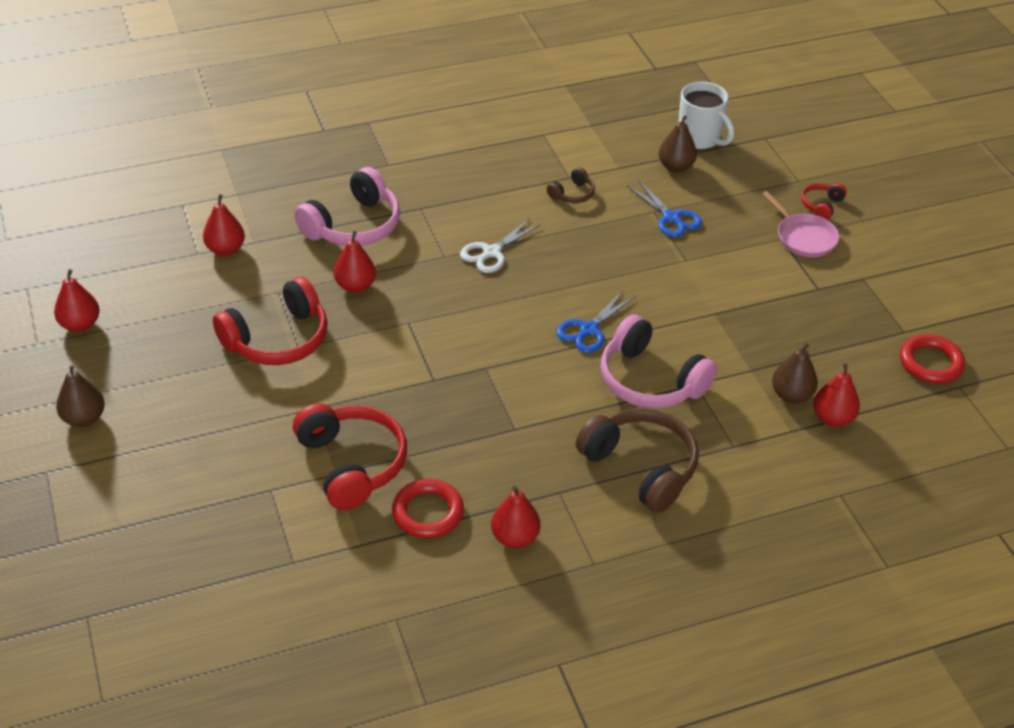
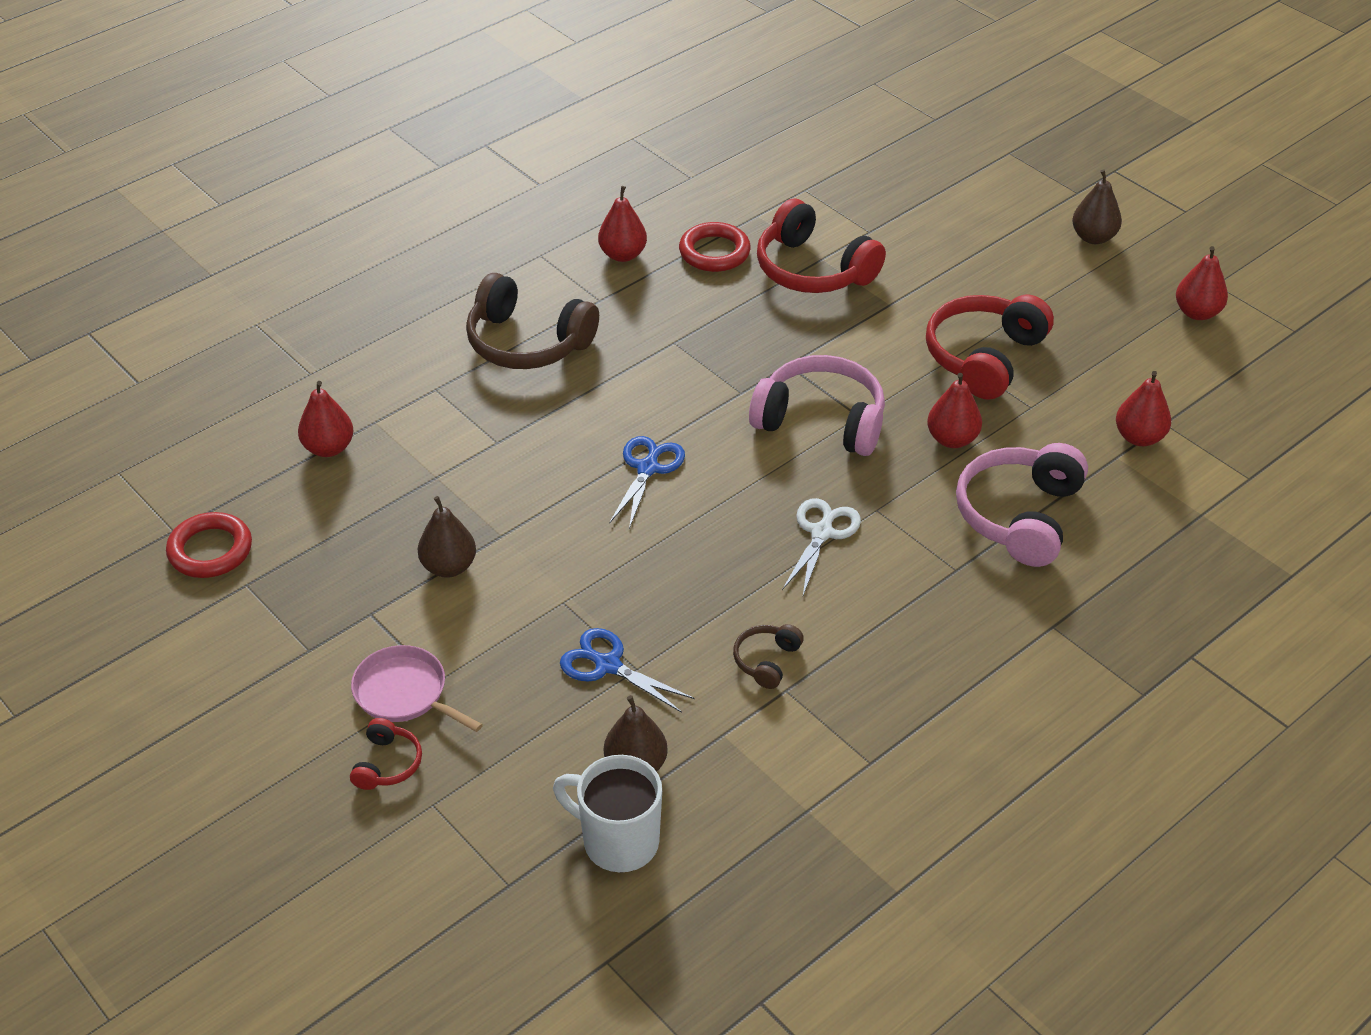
camera: 160 degrees right, 0 degrees up
(650, 380) = (551, 430): pink headphones -> pink headphones (821, 420)
(791, 395) = (381, 460): brown pear -> brown pear (449, 567)

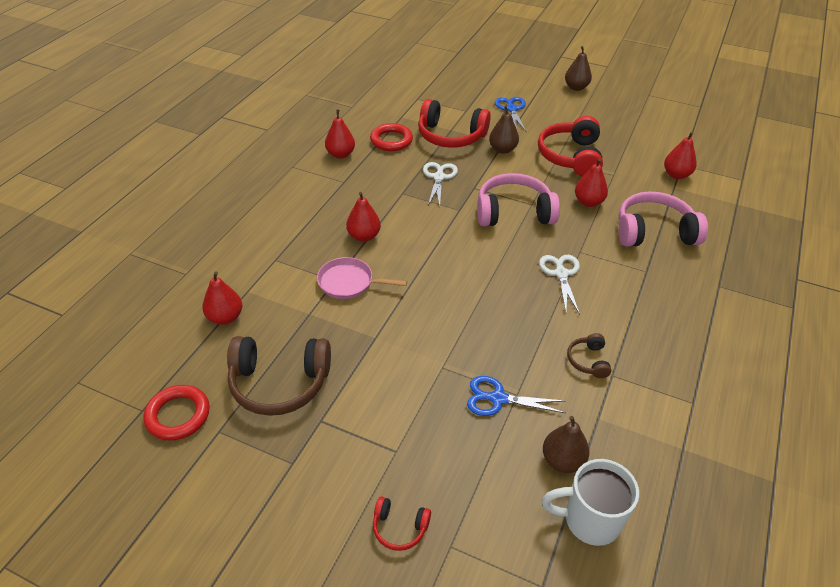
camera: 25 degrees left, 0 degrees up
(387, 764) = (399, 528): red headphones -> red headphones turned 120 degrees clockwise
(404, 693) = (378, 469): pink pan -> pink pan (349, 282)
(449, 567) = (354, 369): brown pear -> brown pear (502, 149)
(527, 342) = (316, 216): brown headphones -> brown headphones (279, 383)
(647, 468) = (437, 268): blue scissors -> blue scissors (511, 109)
(746, 333) = (439, 177): none -> white scissors
(1019, 516) = (654, 232): pink headphones -> pink headphones turned 90 degrees clockwise
(1197, 313) = (651, 109): red pear -> red pear (364, 236)

